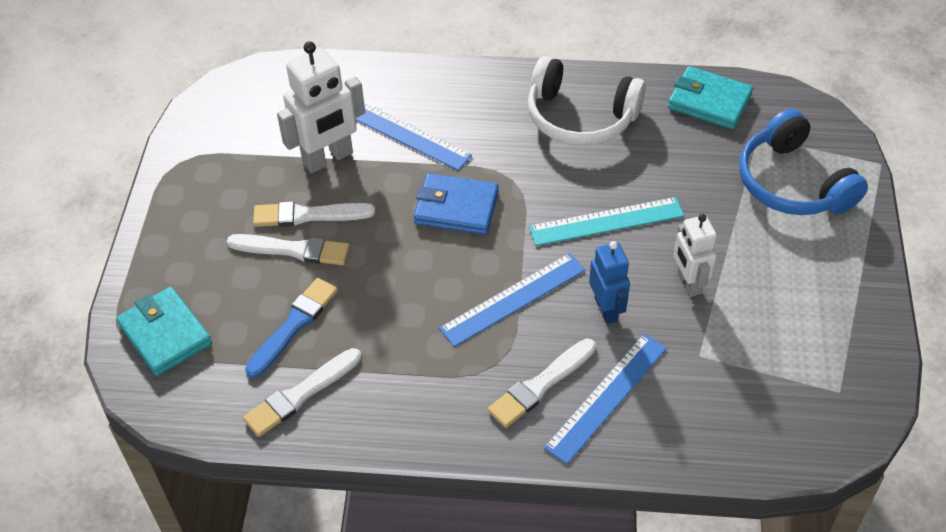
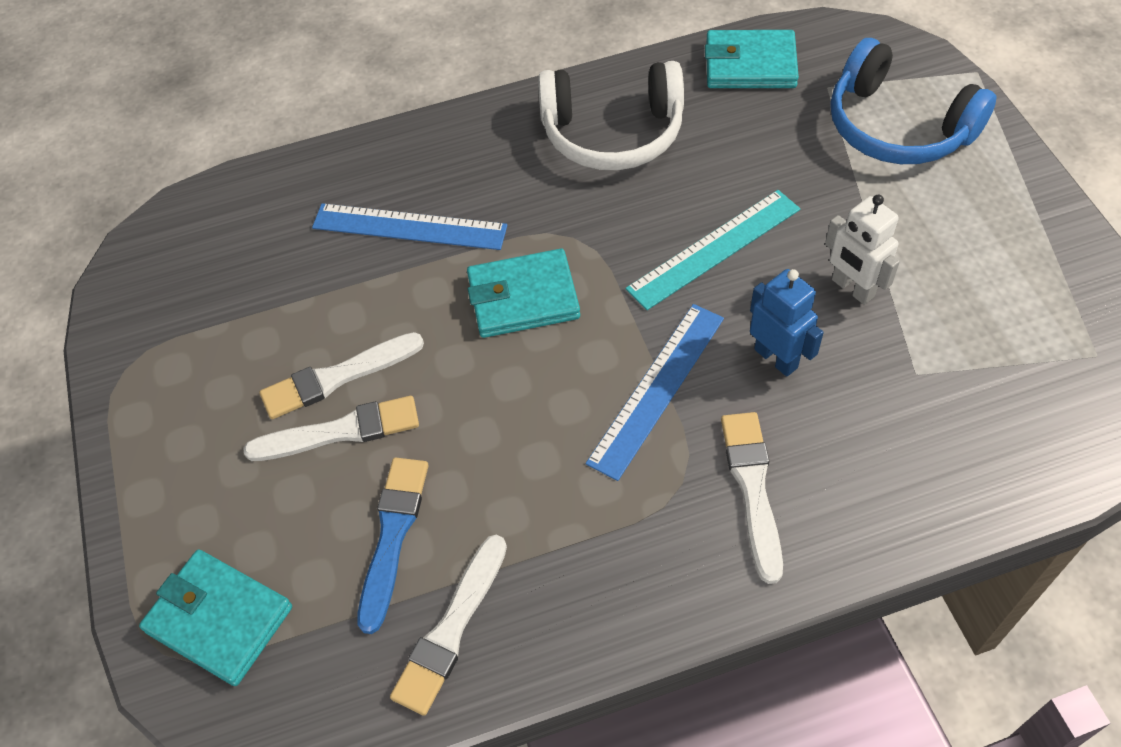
camera: 20 degrees left, 5 degrees up
(328, 159) = (326, 293): white robot -> none
(456, 207) = (523, 297): blue wallet -> turquoise wallet
(540, 385) = (752, 488): white brush -> white brush turned 150 degrees clockwise
(606, 397) = (840, 471): blue ruler -> none

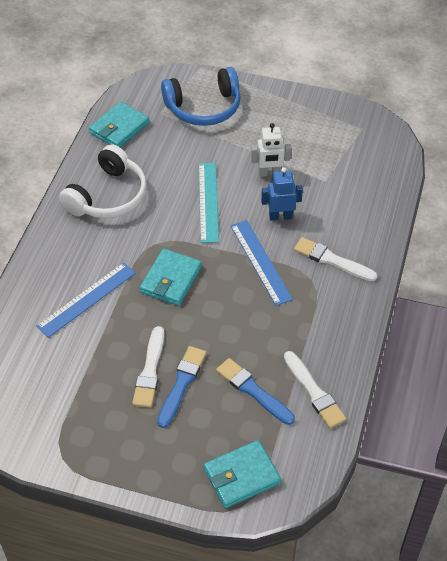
camera: 60 degrees left, 5 degrees down
(340, 431) = (181, 384): white brush -> blue brush

